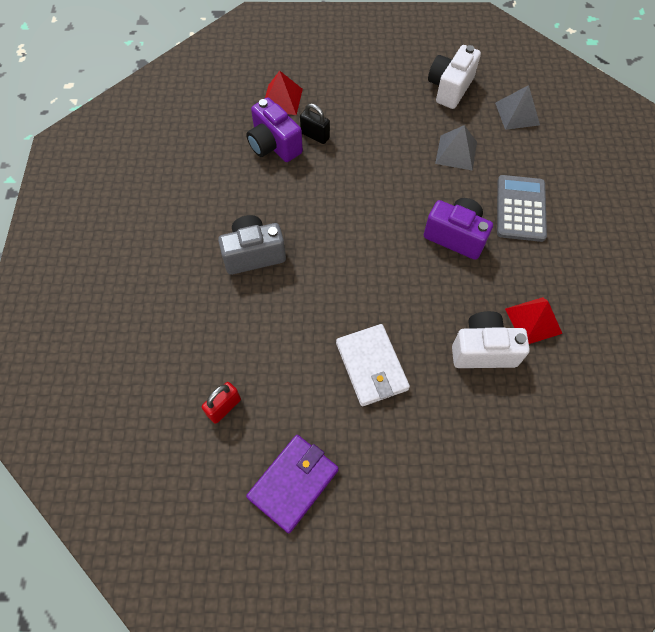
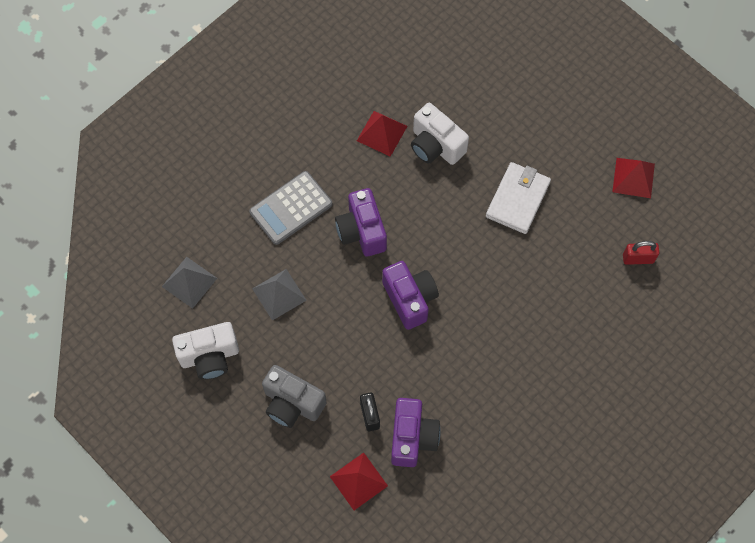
camera: 135 degrees left, 5 degrees up
(253, 254) = (520, 351): grey camera -> grey camera (292, 403)
(293, 483) = (633, 177): purple wallet -> red pyramid
(369, 221) = (410, 299): none -> purple camera

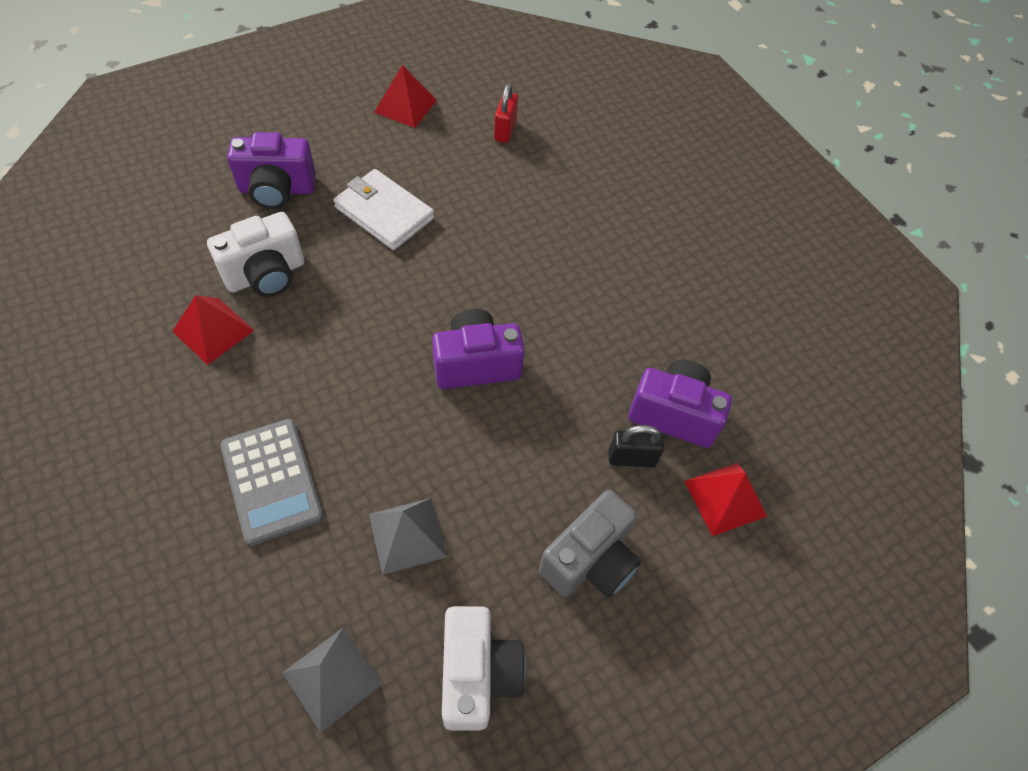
camera: 80 degrees left, 10 degrees down
(362, 231) = (352, 395): purple camera -> purple camera (277, 190)

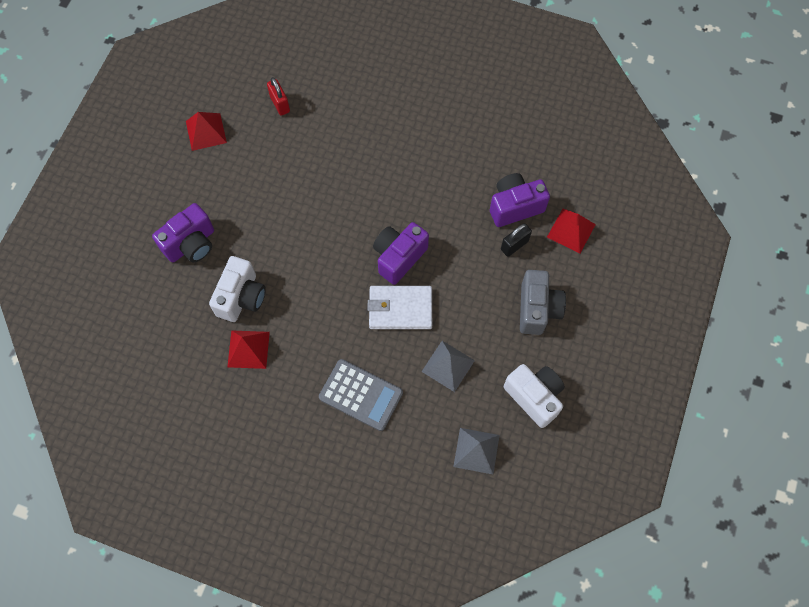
camera: 35 degrees left, 10 degrees up
(384, 213) = (266, 210): white wallet -> white wallet (400, 309)

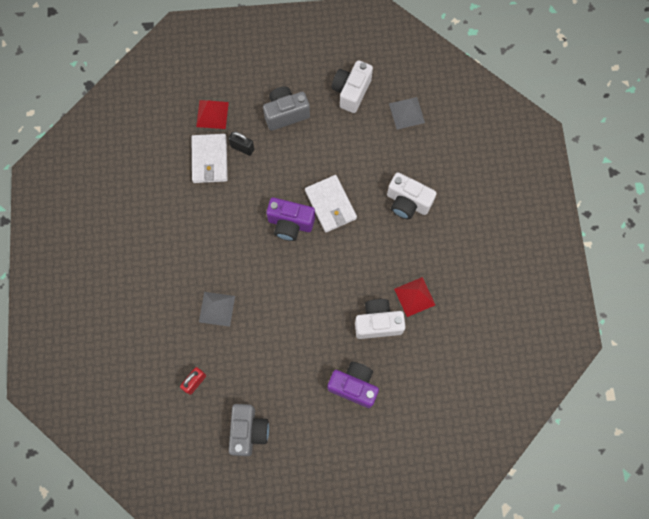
camera: 115 degrees left, 5 degrees up
(206, 131) = (248, 431): red pyramid -> grey camera
(361, 395) = (407, 202): grey calculator -> white camera
(448, 365) = (357, 155): grey pyramid -> grey pyramid (217, 309)
(515, 207) = (210, 160): purple camera -> white wallet

